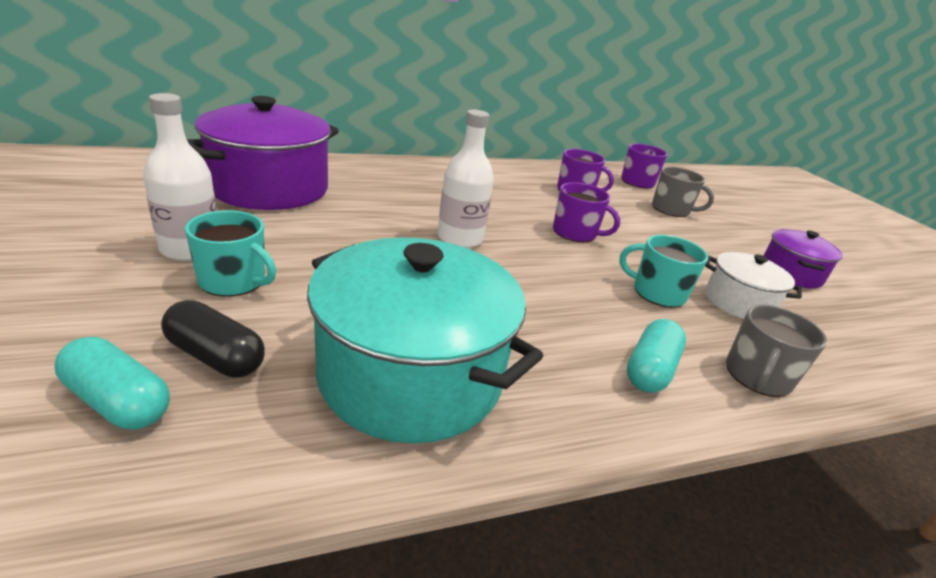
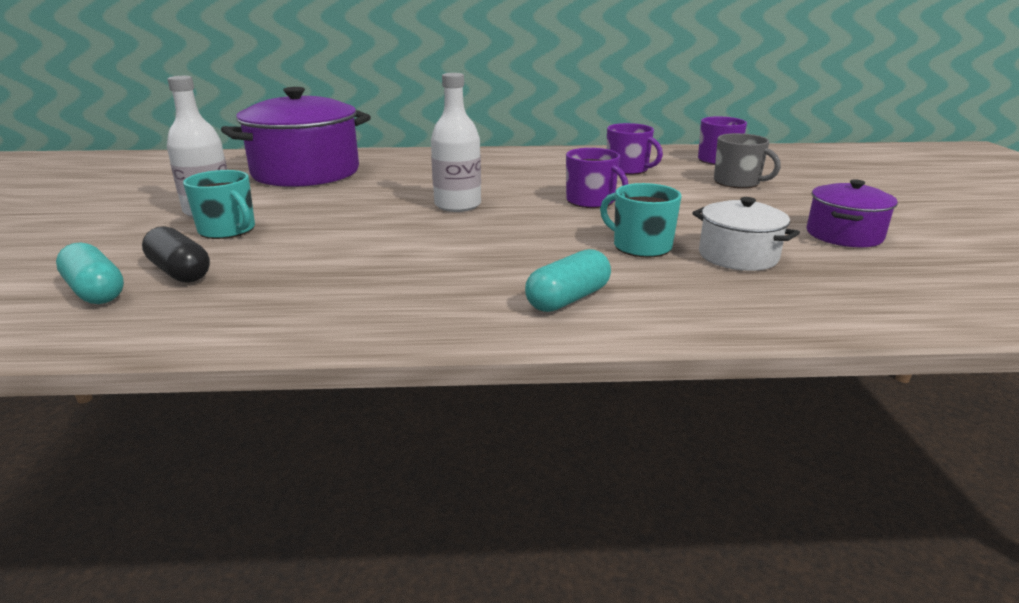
camera: 20 degrees right, 5 degrees down
(411, 375) = (326, 290): turquoise pot -> none
(757, 376) = (692, 310): grey mug -> none

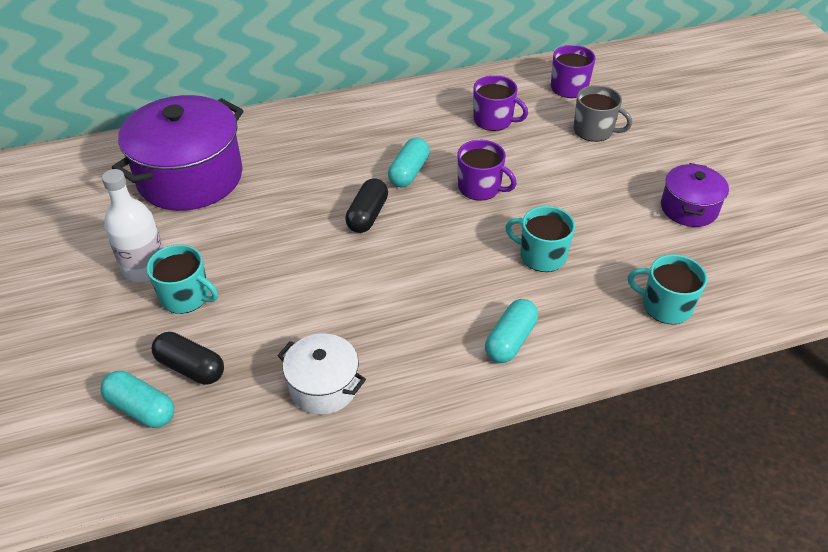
camera: 15 degrees left, 20 degrees up
(457, 205) = (367, 215): white bottle -> black capsule
(520, 187) = (409, 172): none -> turquoise capsule
(738, 256) = (616, 256): white pot -> white pot (323, 386)
(796, 298) = (665, 306): none -> turquoise mug

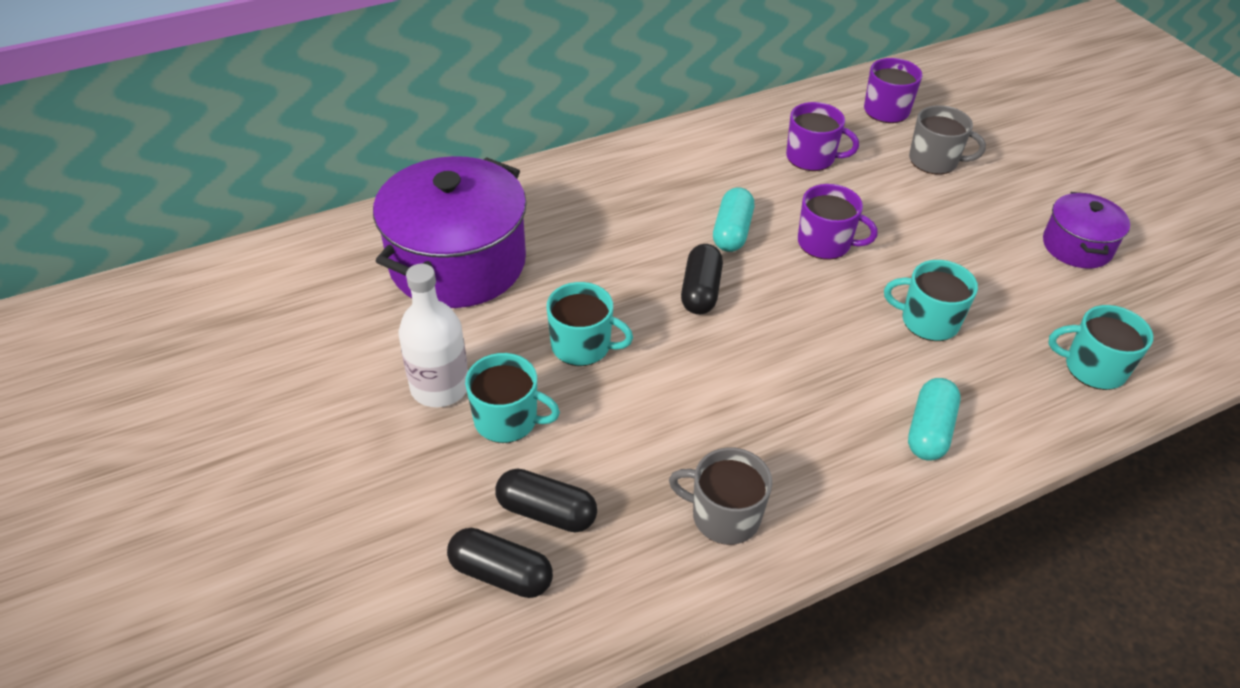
camera: 10 degrees left, 0 degrees up
(141, 408) = (501, 574): turquoise capsule -> black capsule
(261, 248) = (582, 346): none -> turquoise mug
(323, 386) = (724, 516): white pot -> grey mug

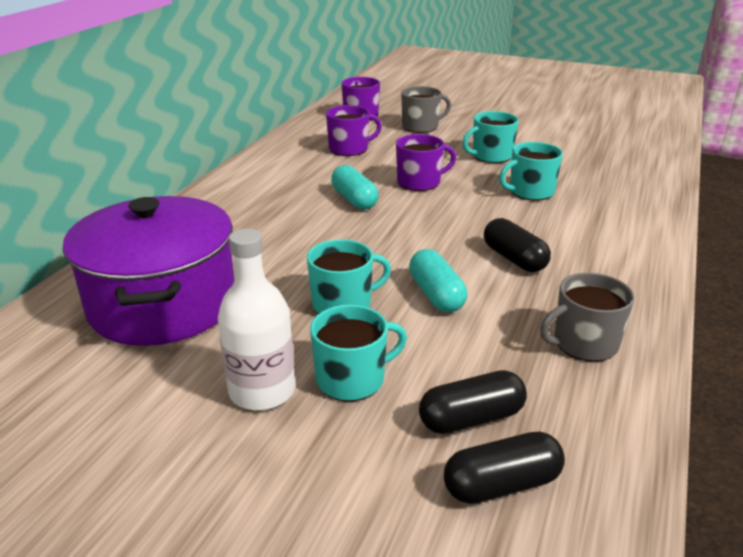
camera: 40 degrees left, 15 degrees down
(700, 291) = (380, 236): black capsule -> black capsule (514, 259)
(929, 430) = (612, 237): turquoise capsule -> turquoise capsule (436, 295)
(1077, 246) = (545, 134): purple pot -> none
(1093, 368) = (634, 175): turquoise mug -> turquoise mug (491, 156)

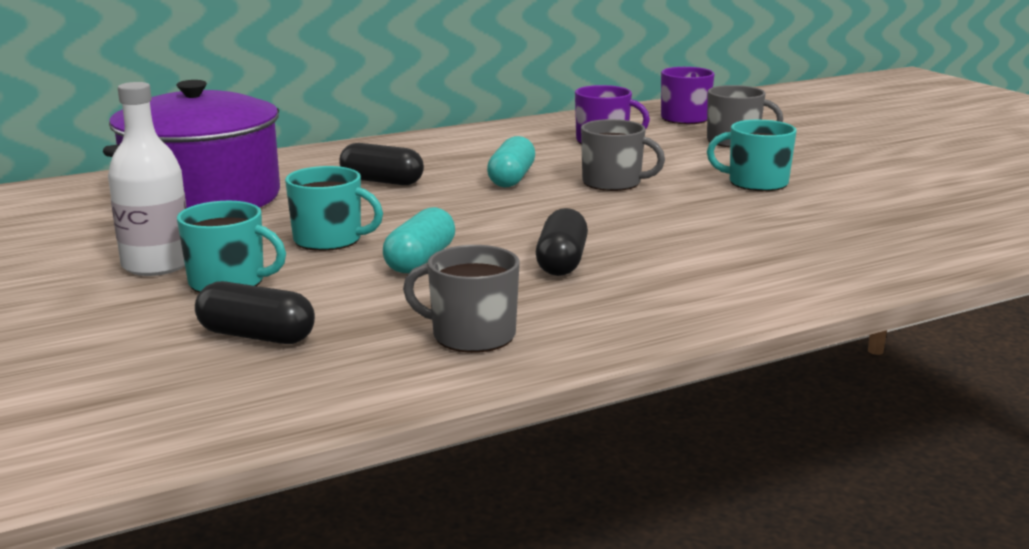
camera: 40 degrees right, 10 degrees down
(419, 182) = (613, 183): purple mug -> grey mug
(502, 484) = (187, 375): black capsule -> black capsule (382, 181)
(530, 192) = (724, 221): turquoise mug -> none

